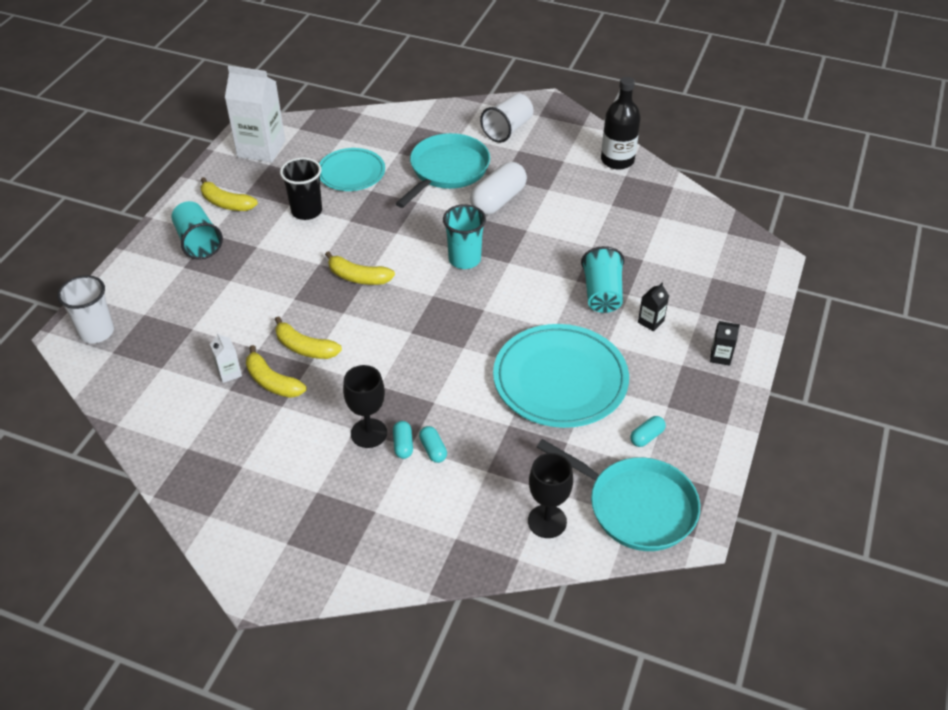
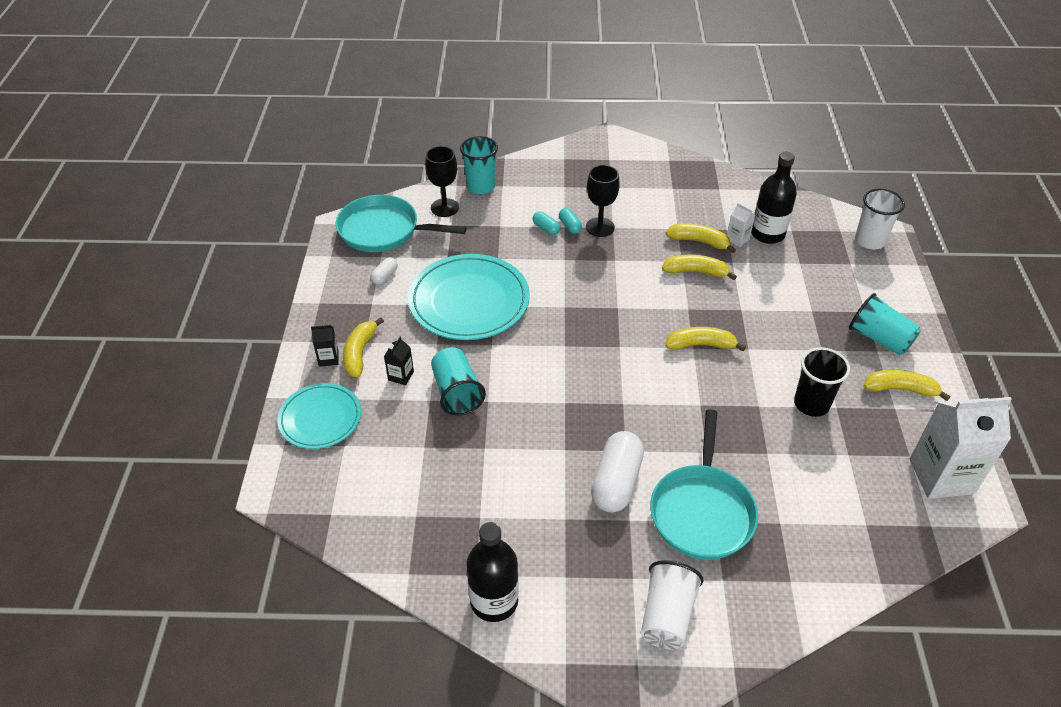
camera: 160 degrees right, 0 degrees up
(191, 370) = (767, 234): none -> black bottle
(351, 173) = (809, 472): turquoise plate -> turquoise plate (320, 418)
(464, 259) = (611, 393): turquoise cup -> turquoise cup (480, 186)
(646, 437) = (385, 276): turquoise capsule -> white capsule
(688, 354) = (360, 353): none -> yellow banana

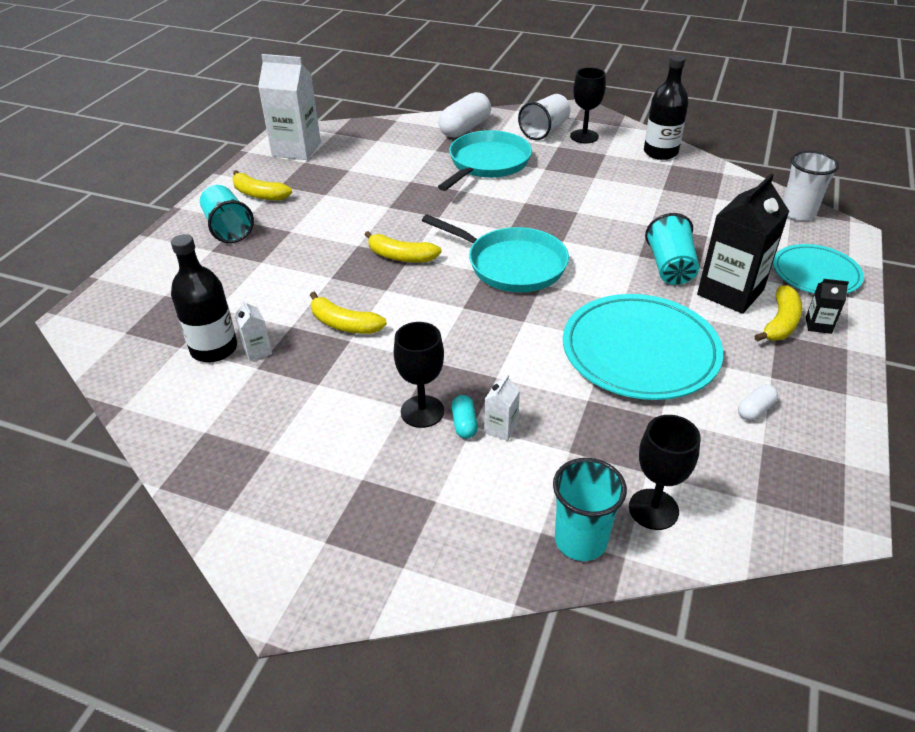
camera: 160 degrees left, 5 degrees down
(383, 230) = (762, 490): turquoise pan -> turquoise pan (512, 265)
(401, 376) = (730, 292): black carton -> black carton, size x2.29
(546, 228) = (501, 428): turquoise capsule -> white carton
(606, 614) = (584, 136): none -> black goblet
(616, 482) = (543, 187): white capsule -> white capsule (465, 128)
(699, 241) = (307, 359): yellow banana -> none
(811, 404) = (343, 199): black cup -> none
(869, 241) = (109, 313): white cup -> white cup (798, 213)

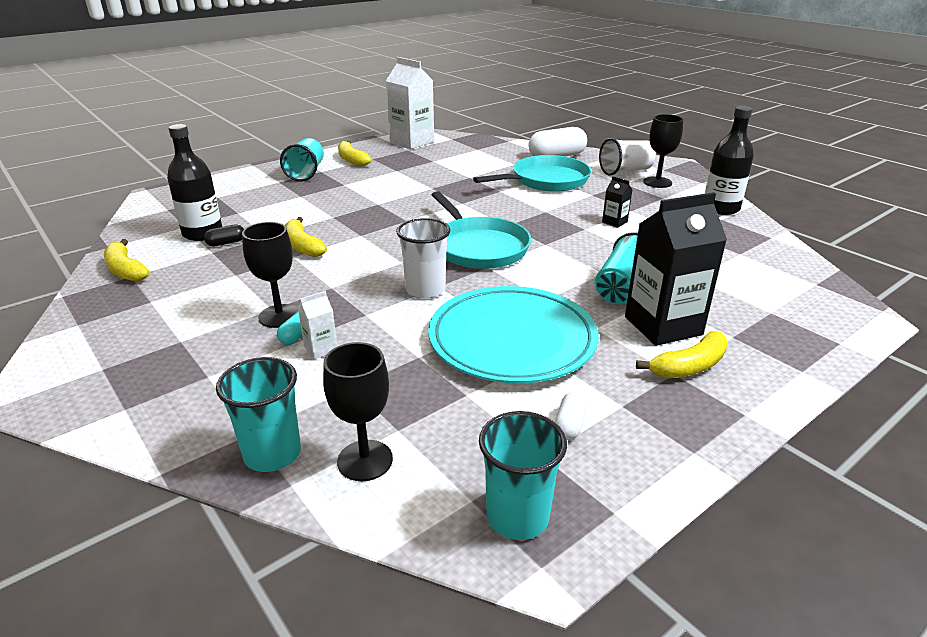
camera: 30 degrees right, 10 degrees down
(257, 351) = (226, 243): white carton -> black capsule
(401, 256) = (399, 218): yellow banana -> yellow banana (126, 270)
(755, 410) = (569, 425): white capsule -> white capsule turned 60 degrees counterclockwise
(795, 498) = (517, 517): none -> turquoise cup
(798, 213) = (822, 287): white cup -> white cup (425, 290)
(815, 273) = (783, 340): turquoise plate -> none
(818, 325) = (733, 383): black carton -> black carton (614, 222)

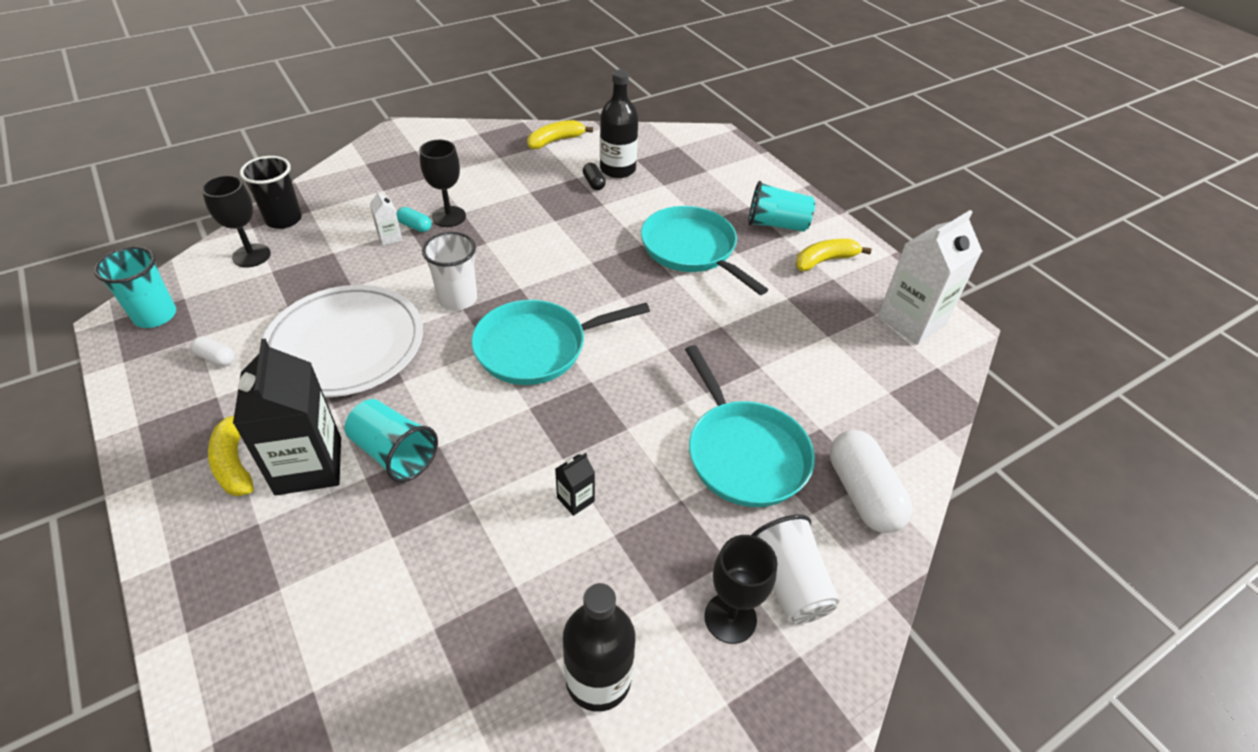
camera: 95 degrees right, 15 degrees up
(272, 454) = (284, 219): turquoise cup -> black cup
(302, 246) = (575, 225): yellow banana -> none
(340, 199) = (691, 249): none -> turquoise pan
(512, 339) = (346, 345): turquoise plate -> white plate

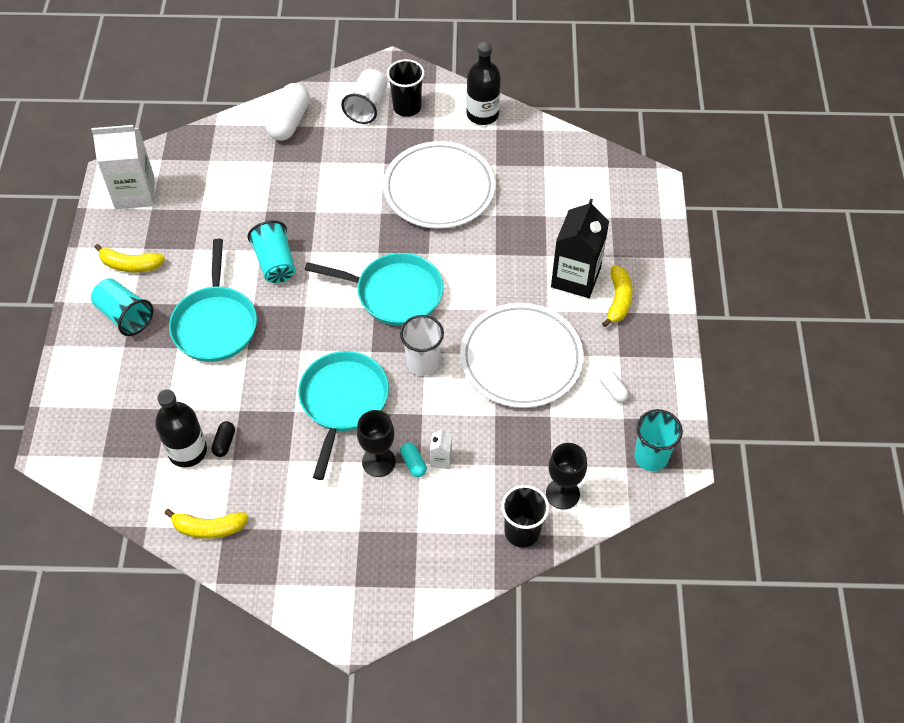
camera: 145 degrees left, 10 degrees up
(394, 453) = (523, 262): turquoise cup -> turquoise cup (275, 263)
(575, 499) = (439, 189): black carton -> white plate
(730, 618) = (407, 107): black goblet -> black cup
(744, 454) = (329, 168): turquoise pan -> turquoise pan (343, 401)

